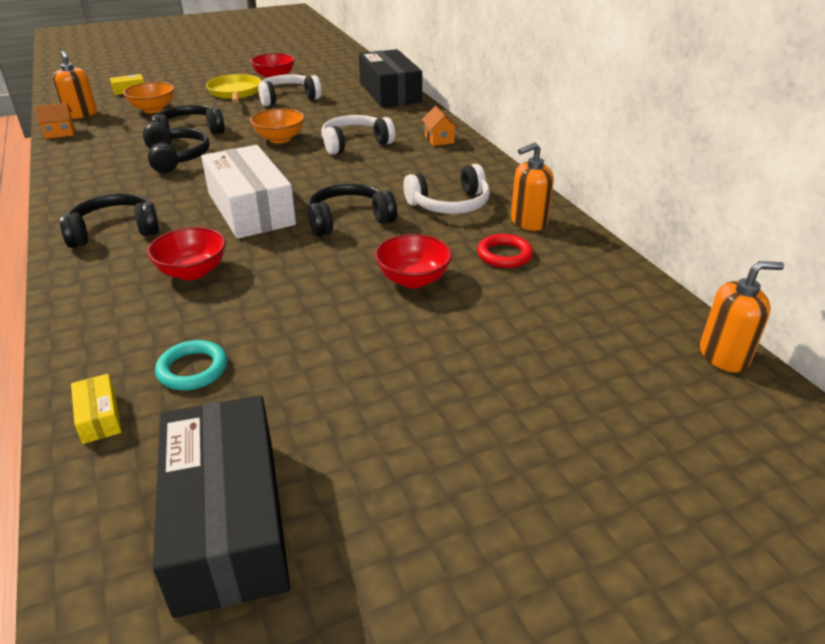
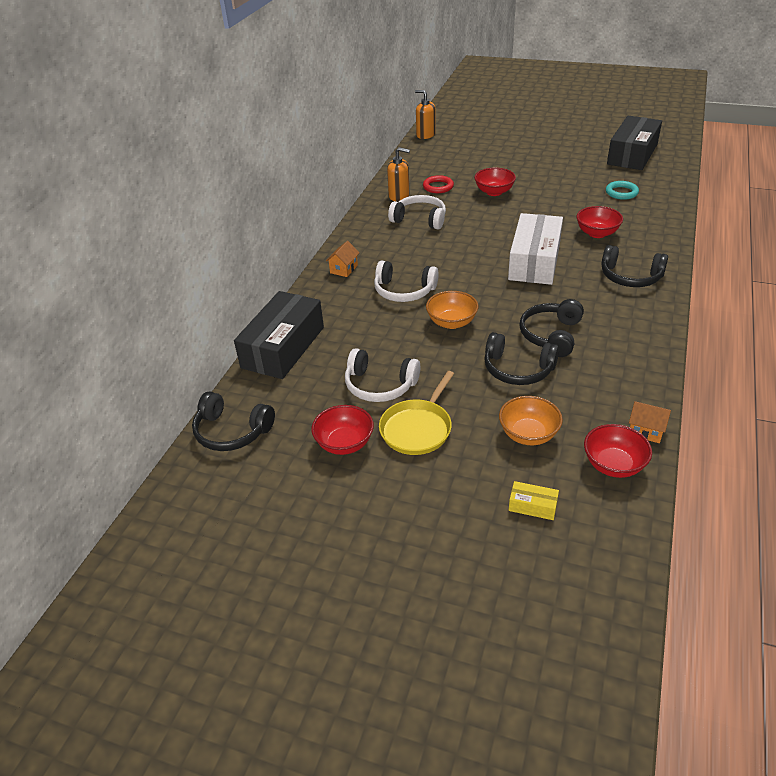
camera: 135 degrees left, 5 degrees up
(81, 114) = (613, 465): orange soap dispenser -> red bowl
(99, 417) = (666, 190): yellow box -> none
(349, 220) = (486, 231): black headphones -> black headphones (232, 431)

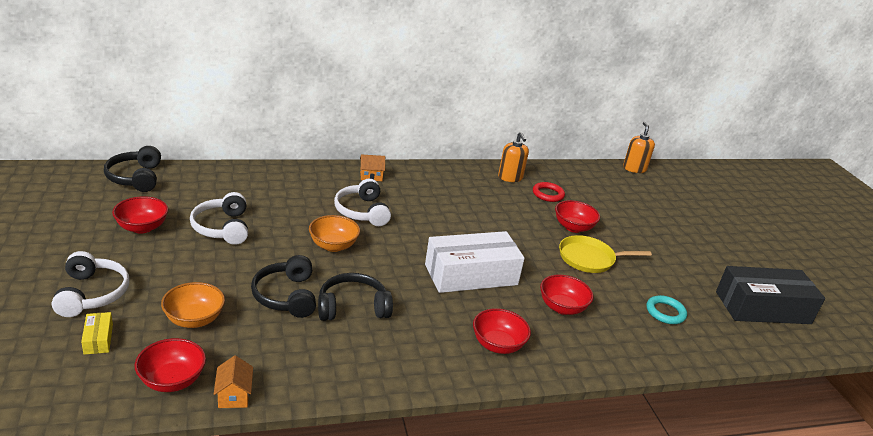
camera: 50 degrees right, 10 degrees down
(283, 347) = (246, 174): black box -> none
(417, 428) = (175, 258): yellow pan -> yellow pan (589, 258)
(419, 219) = (482, 196): white headphones -> white headphones (91, 294)
(630, 277) = (497, 345): black headphones -> red bowl

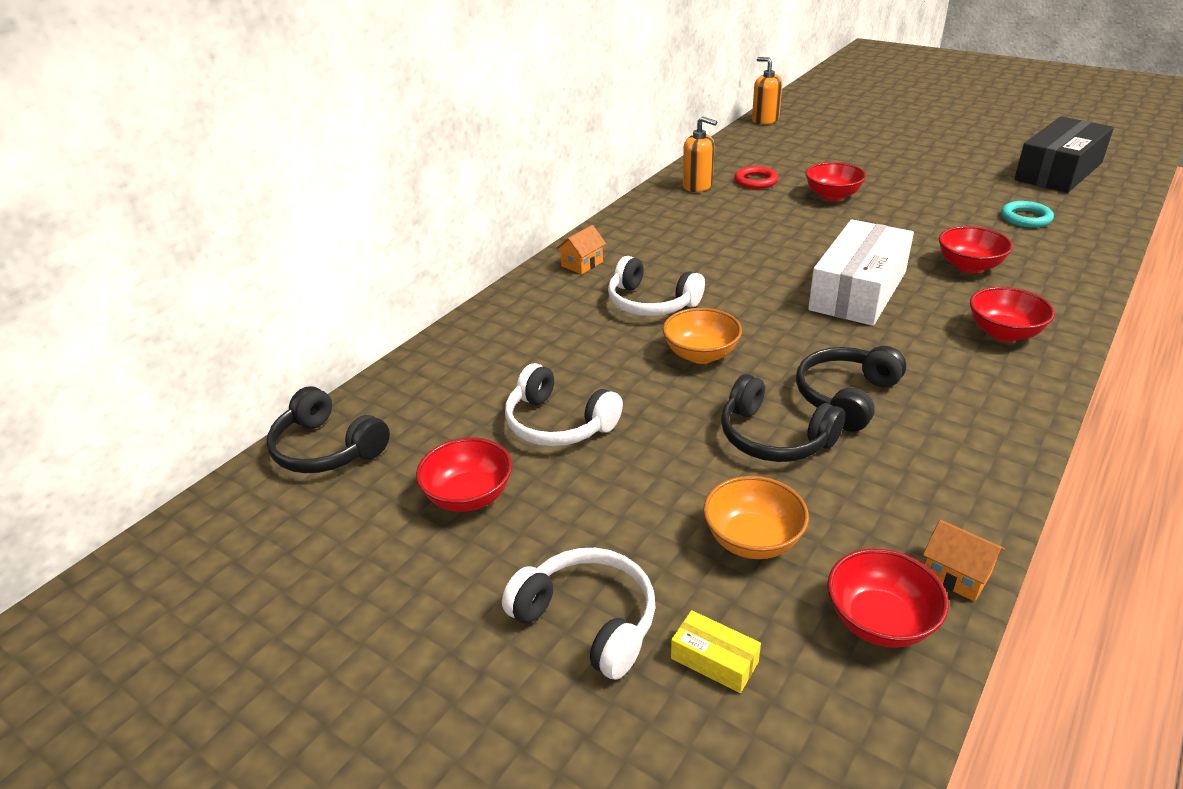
camera: 35 degrees left, 5 degrees up
(589, 258) = (897, 213): yellow pan -> none

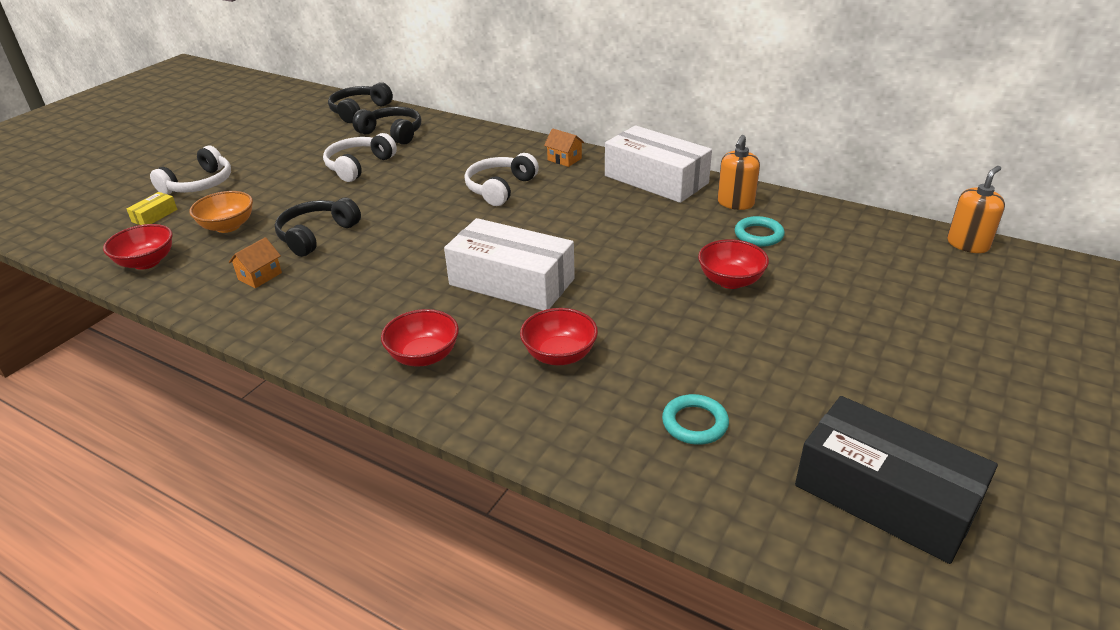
camera: 85 degrees right, 0 degrees up
(469, 496) = (304, 148): red bowl -> none
(644, 217) = (656, 179): none -> white box
(701, 354) = (423, 209): orange bowl -> none
(755, 181) = (758, 235): red ring -> turquoise ring
(846, 397) = (352, 265): black headphones -> black headphones (392, 133)
(956, 575) = (162, 291): orange house -> orange house (260, 276)

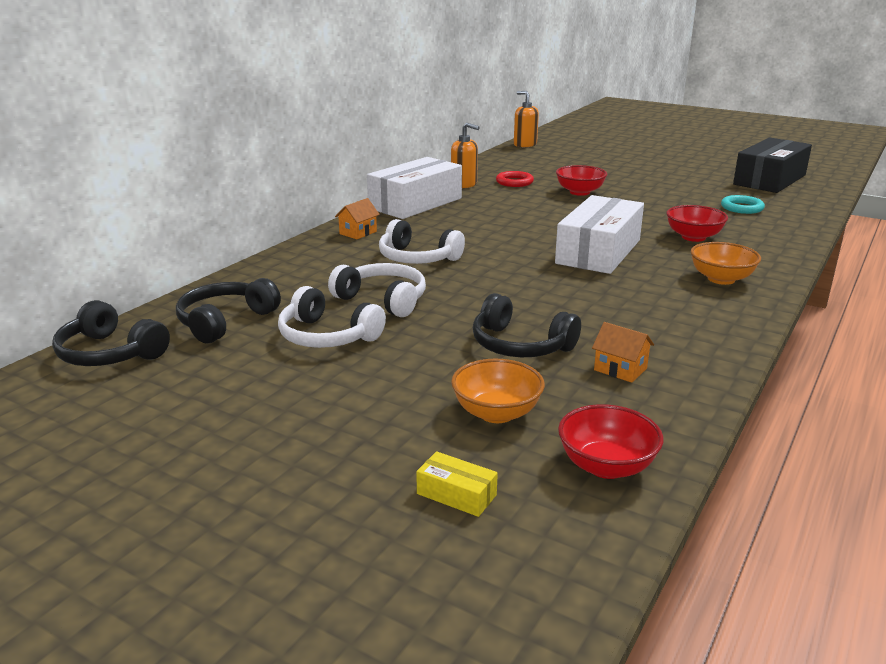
camera: 90 degrees left, 10 degrees down
(199, 184) = (342, 469): white headphones -> white headphones (383, 300)
(424, 356) = (721, 279): red bowl -> orange bowl
(758, 235) = (514, 182): turquoise ring -> red ring

